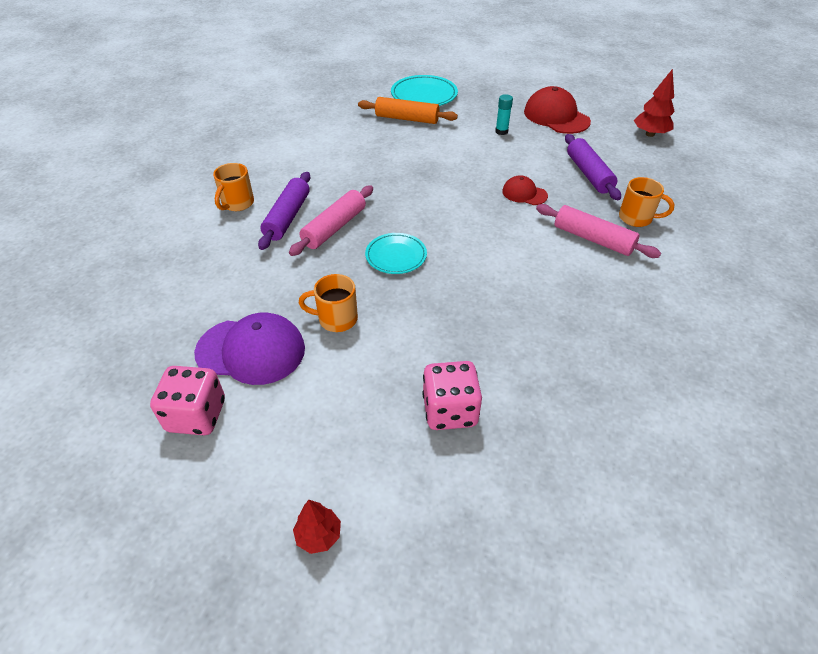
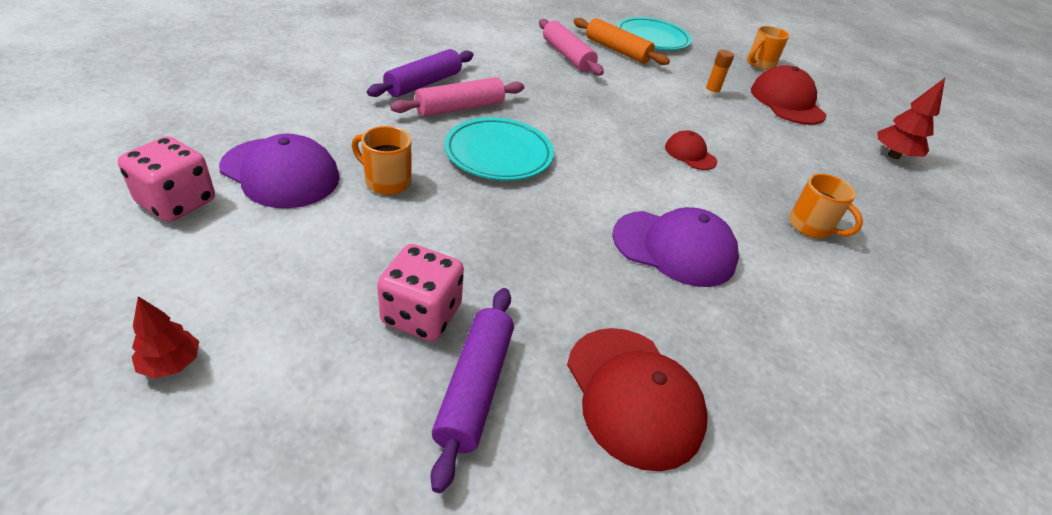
camera: 20 degrees right, 5 degrees down
(237, 204) = (388, 57): orange mug -> orange mug (759, 64)
(396, 256) = (498, 154): turquoise plate -> turquoise plate, size x1.51
(501, 131) = (711, 93): turquoise glue stick -> orange glue stick
(567, 277) = (674, 248): none -> purple cap
(588, 174) = (783, 164): purple rolling pin -> purple rolling pin (474, 388)
(593, 239) = (737, 225): pink rolling pin -> pink rolling pin (567, 56)
(617, 396) = (633, 395): none -> red cap

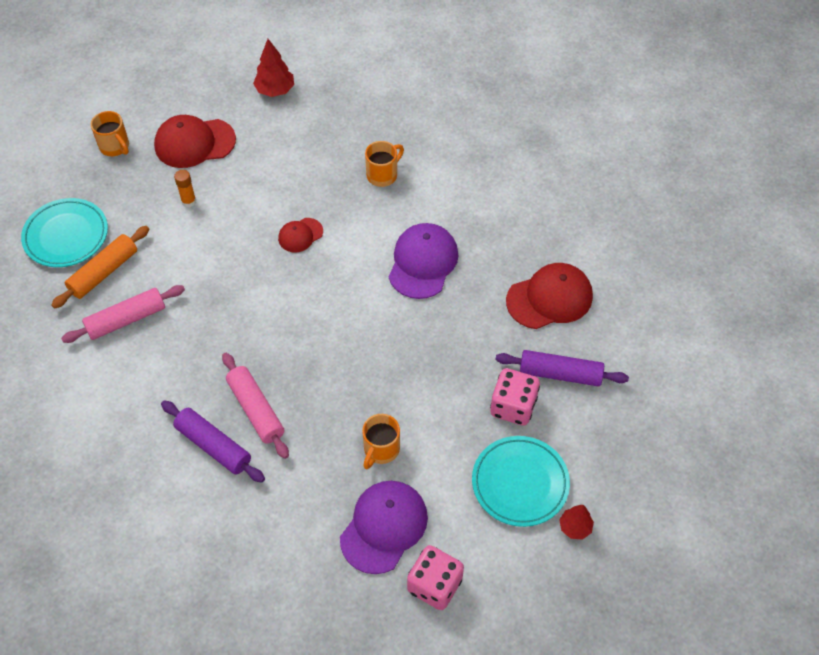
camera: 85 degrees left, 15 degrees up
(498, 154) = (327, 374): turquoise plate -> turquoise plate (520, 483)

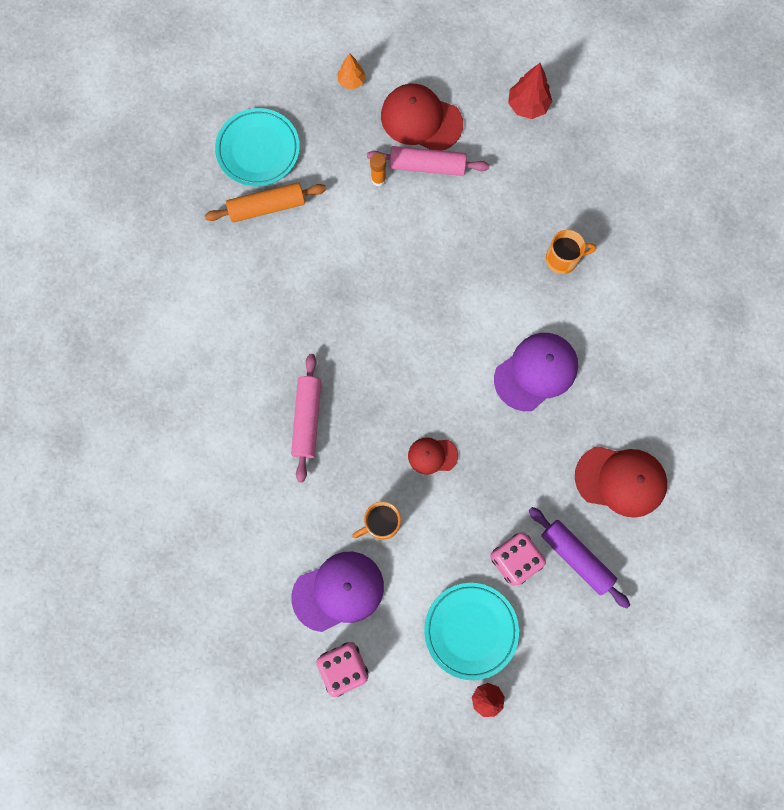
camera: 35 degrees right, 20 degrees up
(115, 147) = (351, 81): orange mug -> orange tree
(126, 320) = (258, 265): pink rolling pin -> pink rolling pin (427, 166)
(213, 446) = (254, 429): purple rolling pin -> none
(300, 235) = (450, 275): red cap -> red cap (432, 455)

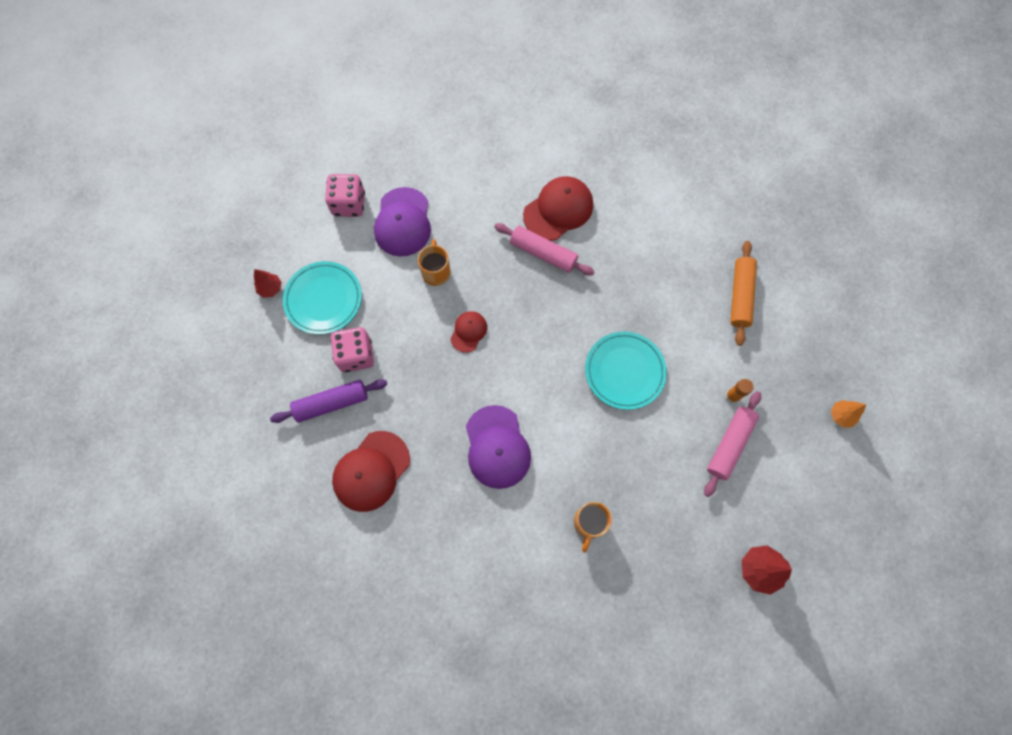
camera: 115 degrees right, 5 degrees down
(258, 150) = (797, 310): turquoise plate -> turquoise plate (624, 371)
(421, 120) = (779, 460): red cap -> red cap (558, 210)

